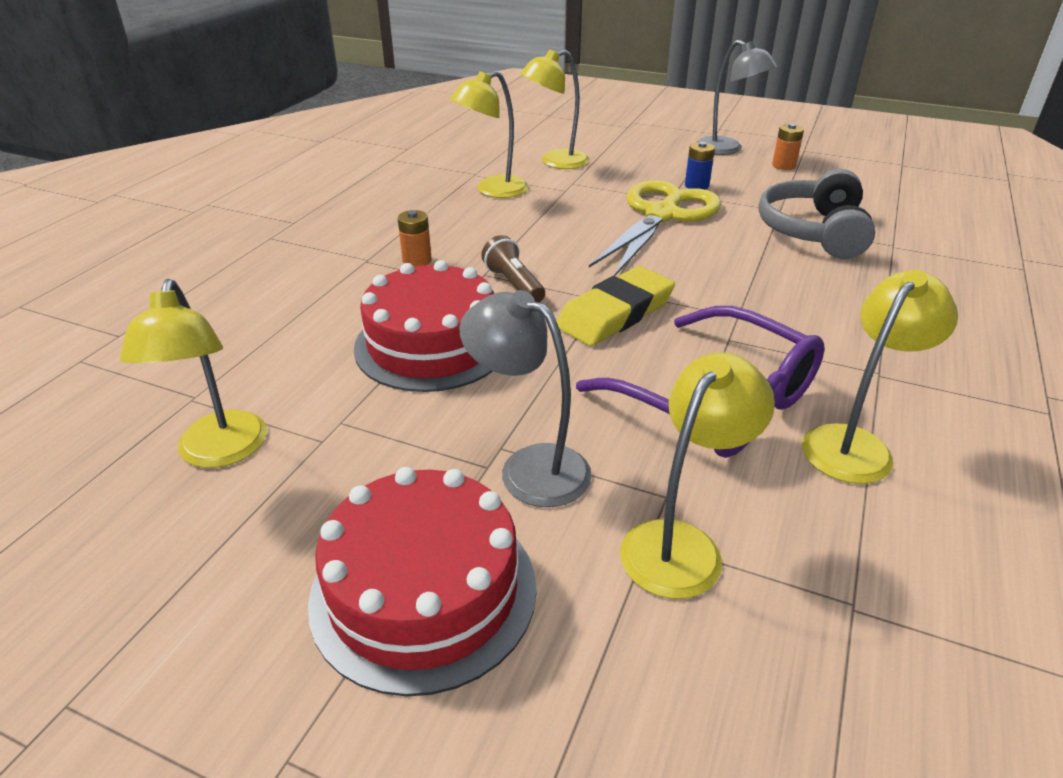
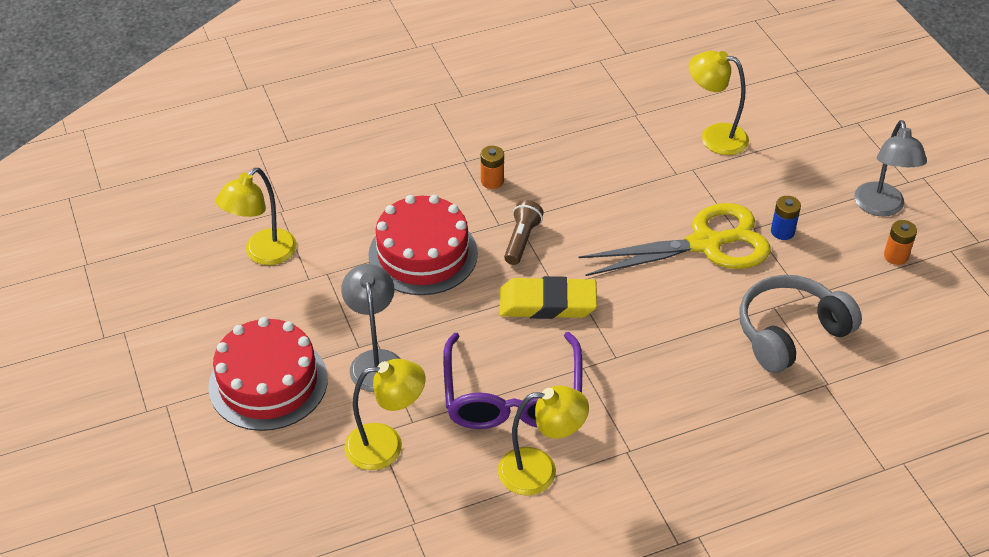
camera: 45 degrees right, 10 degrees up
(492, 190) = (624, 141): yellow lamp -> none

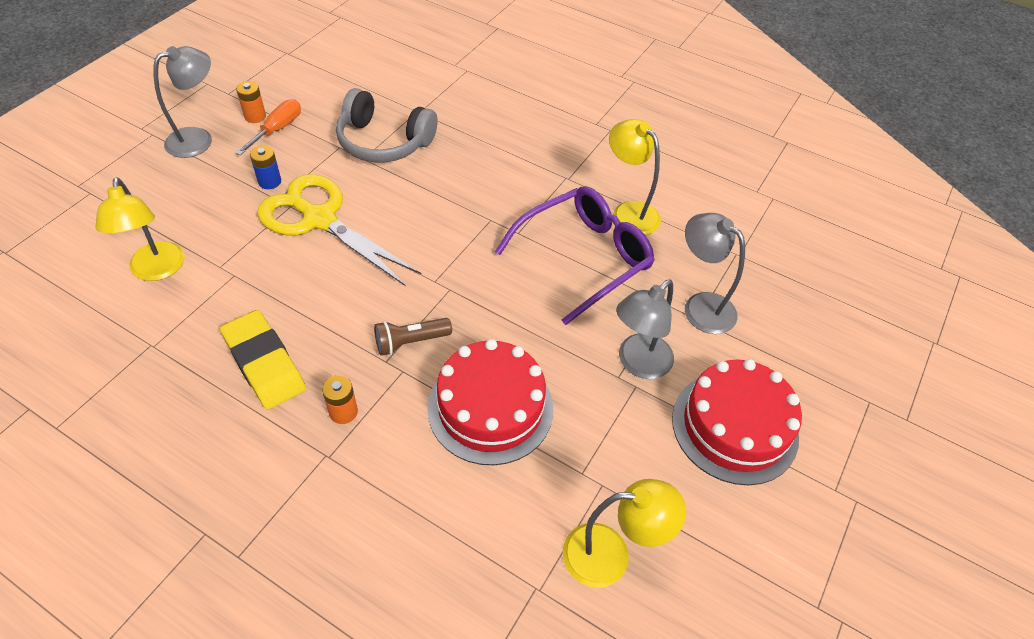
camera: 130 degrees left, 5 degrees up
(386, 445) = (700, 306): yellow lamp -> grey lamp
(547, 303) = (472, 285): yellow eraser -> yellow eraser (264, 363)
(862, 264) = (277, 129): none -> orange screwdriver

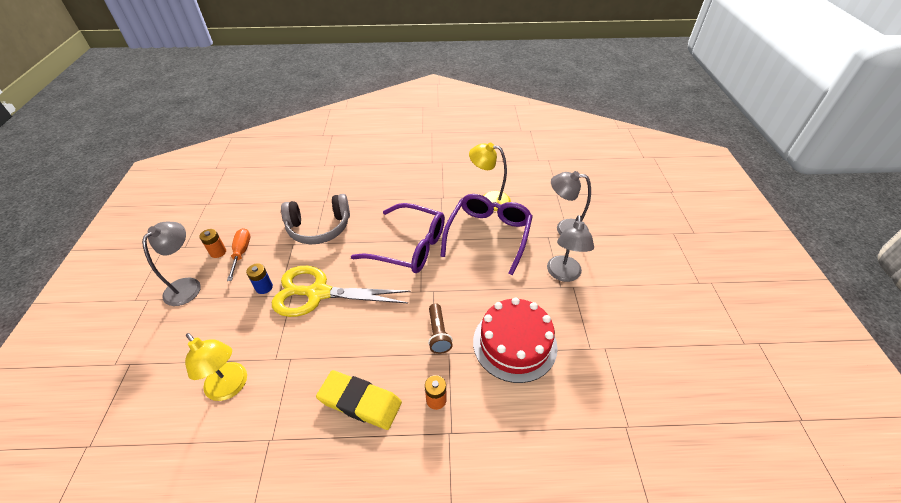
camera: 30 degrees left, 5 degrees down
(410, 342) = (438, 334): brown flashlight -> brown flashlight turned 45 degrees counterclockwise
(468, 219) = (408, 246): none -> purple glasses
(610, 555) = (642, 382): yellow lamp -> none
(734, 427) = (633, 279): red cake -> none

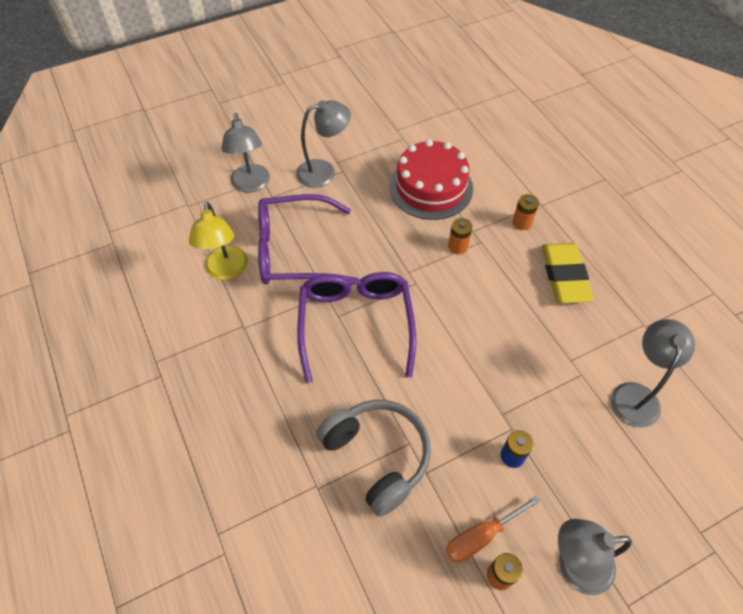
camera: 115 degrees left, 10 degrees up
(231, 387) = (636, 395): yellow lamp -> grey lamp
(318, 293) = (481, 385): yellow scissors -> none
(438, 334) = (458, 246): brown flashlight -> orange battery

